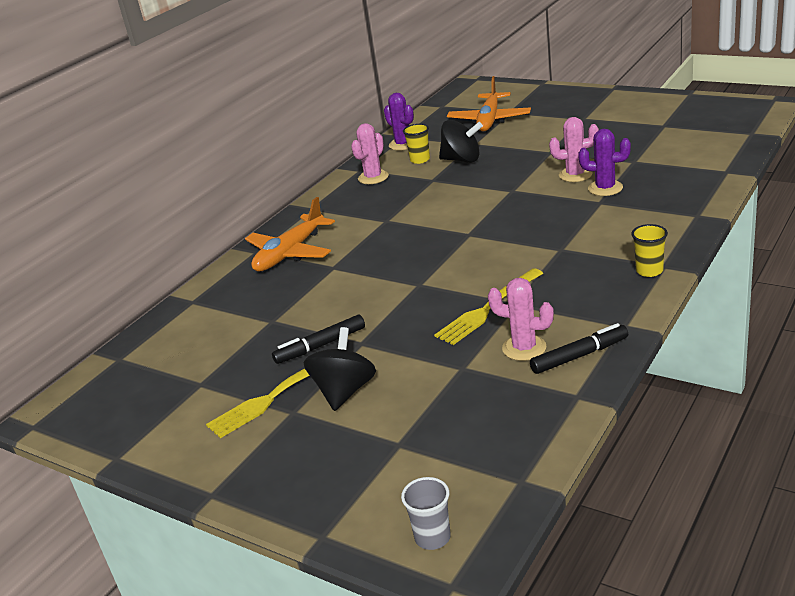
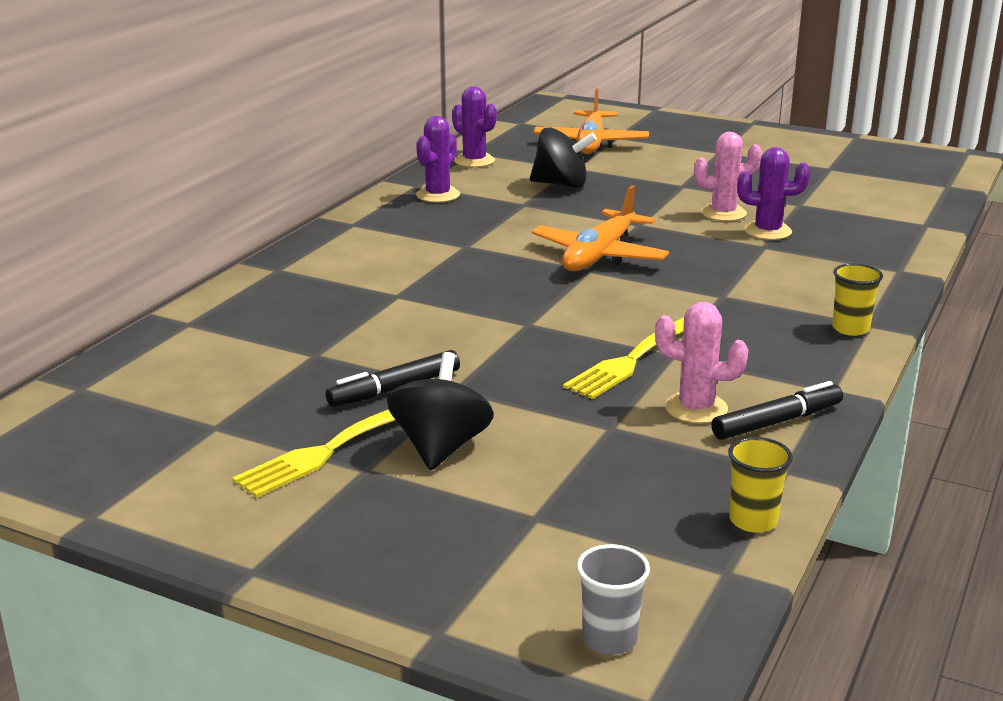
camera: 10 degrees left, 5 degrees down
(290, 253) = (330, 274): orange plane -> orange plane (599, 255)
(373, 177) = (438, 195): pink cactus -> purple cactus
(420, 160) = (501, 180): yellow cup -> yellow cup (753, 521)

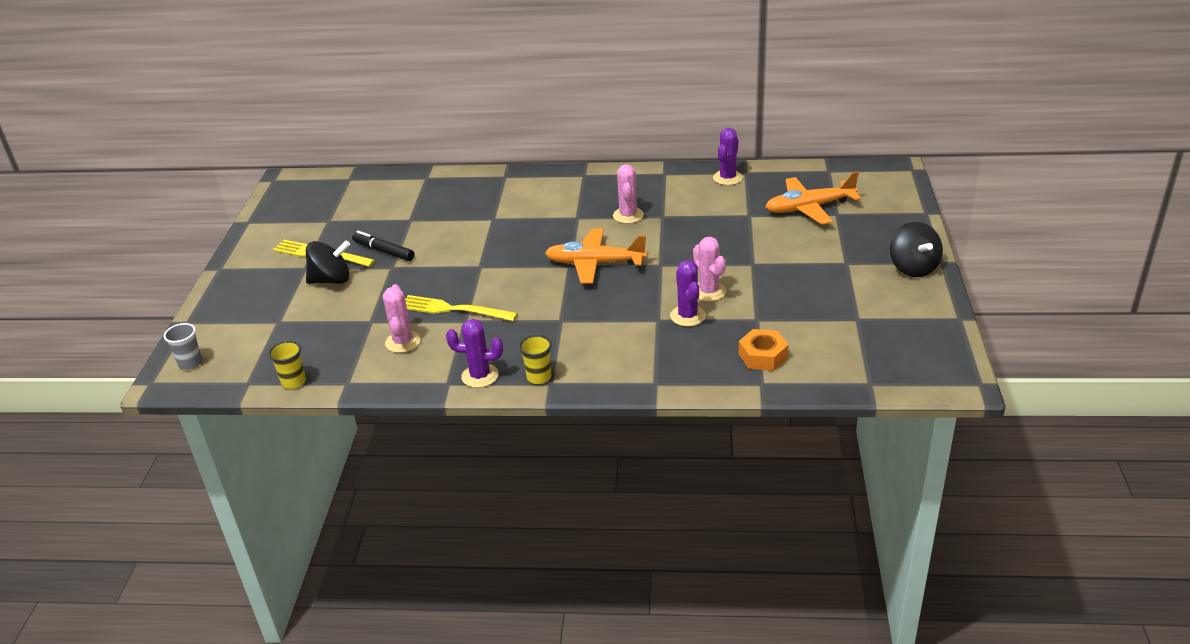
camera: 70 degrees right, 10 degrees up
(438, 195) = (652, 185): purple cactus -> purple cactus (480, 376)
(499, 219) = (628, 215): none -> pink cactus
(561, 184) = (710, 219): black spinning top -> black spinning top (913, 268)
(776, 422) = (399, 371): black marker -> none
(874, 215) = (763, 356): none -> orange nut

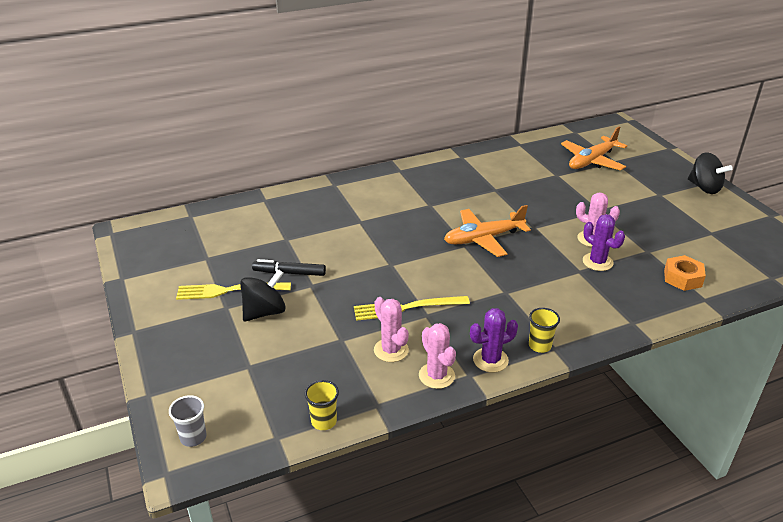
camera: 30 degrees left, 0 degrees up
(628, 215) = (469, 195): pink cactus -> pink cactus (436, 376)
(727, 178) = (512, 151): purple cactus -> none

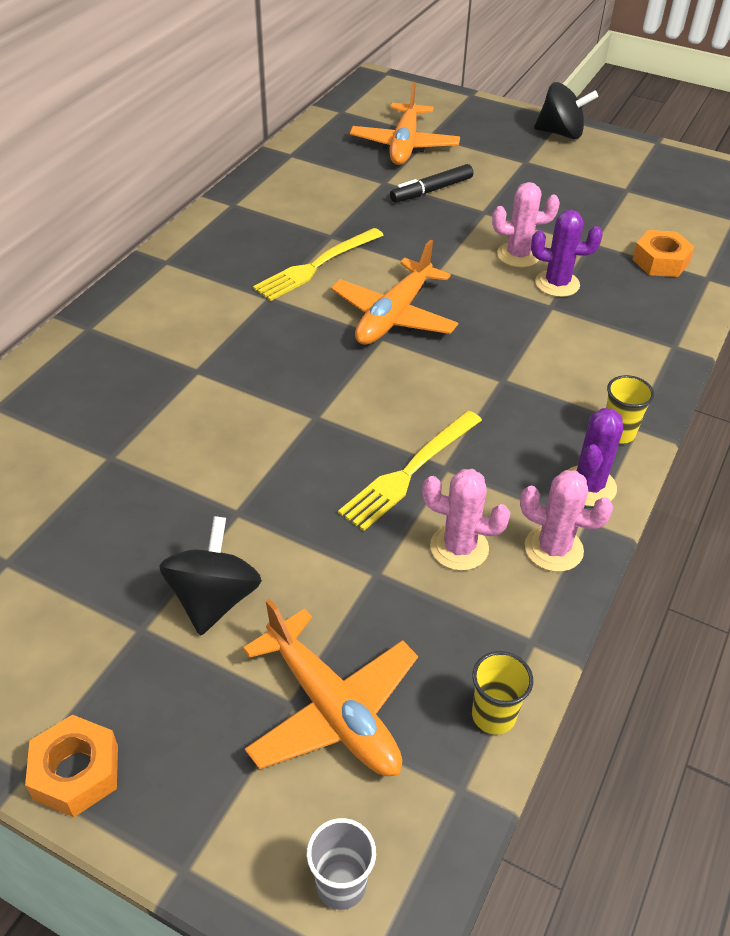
camera: 40 degrees left, 10 degrees up
(151, 341) = (76, 772): none -> orange nut
(229, 291) = (113, 597): yellow fork -> yellow fork (316, 266)
(262, 378) = (333, 709): none -> orange plane
(289, 273) = (180, 511): black marker -> black marker (431, 190)

